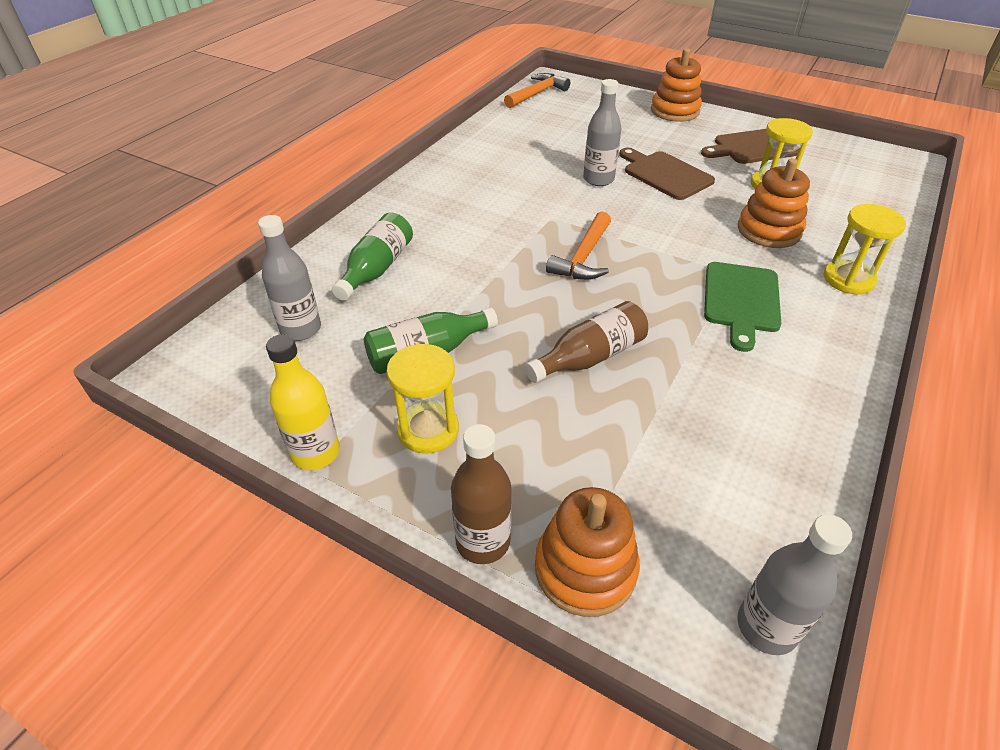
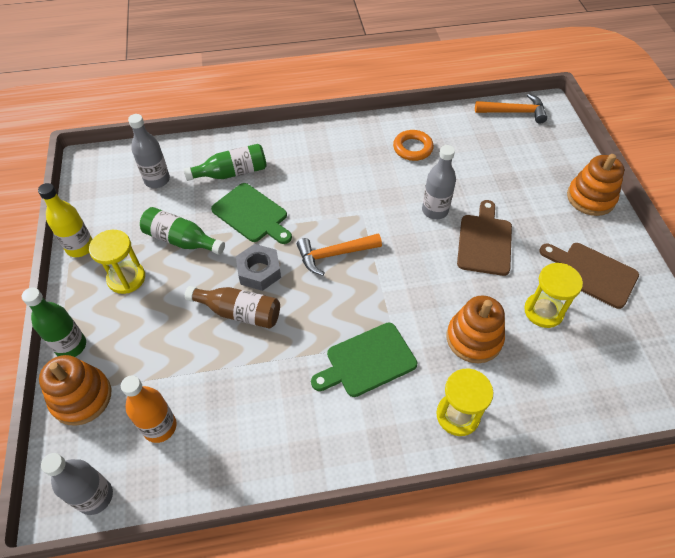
camera: 50 degrees right, 10 degrees up
(459, 283) = (252, 214): none -> green cutting board
(483, 541) = (71, 346): brown bottle -> green bottle
(507, 154) = (412, 148): none -> orange ring
(547, 316) = (259, 271): none -> grey nut
(701, 504) = (160, 427): none -> orange bottle

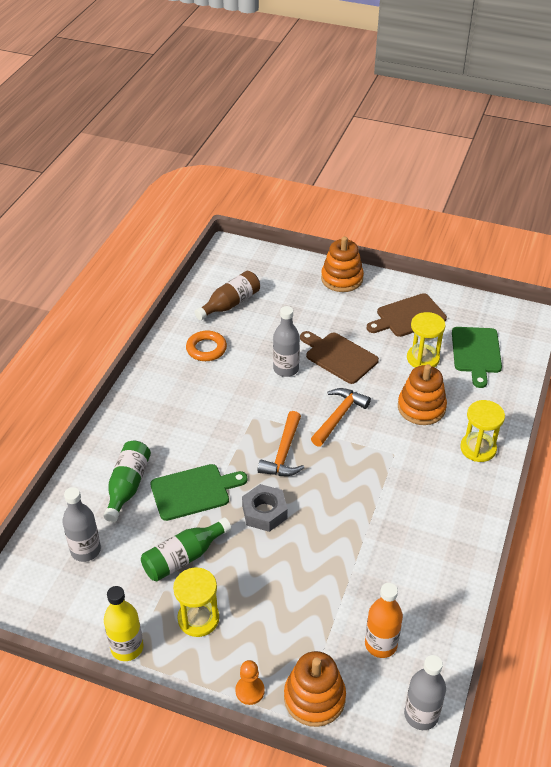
camera: 60 degrees left, 10 degrees down
(71, 346) = (250, 691): green bottle -> orange pawn
(239, 312) = (299, 544): brown bottle -> brown bottle (230, 304)
(367, 361) = (402, 479): green cutting board -> green cutting board (476, 353)
(514, 112) = (220, 269): orange hammer -> orange hammer (339, 416)

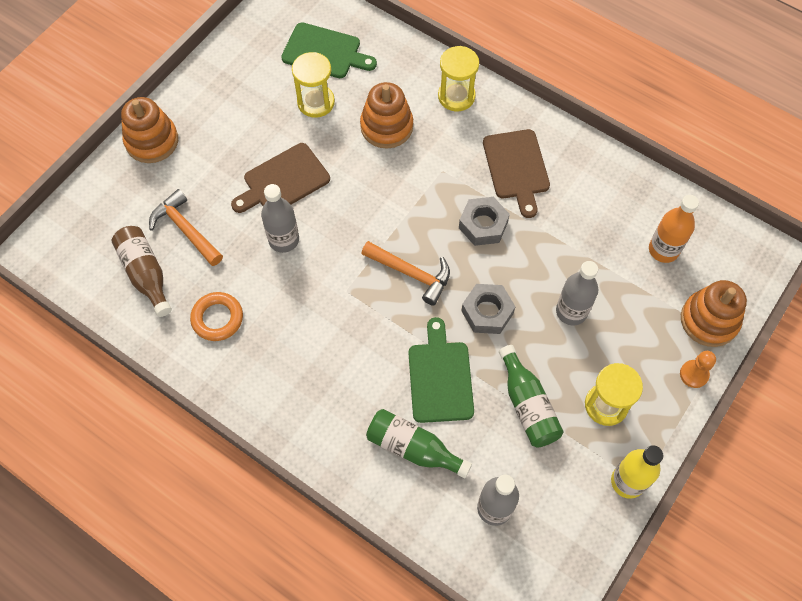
camera: 75 degrees left, 20 degrees up
(339, 416) = (374, 206): orange hammer -> orange hammer (186, 229)
(350, 493) = (483, 225): none -> grey nut
(408, 316) = (244, 95): brown cutting board -> brown cutting board (516, 168)
(421, 715) = (737, 239): grey bottle -> grey bottle (571, 311)

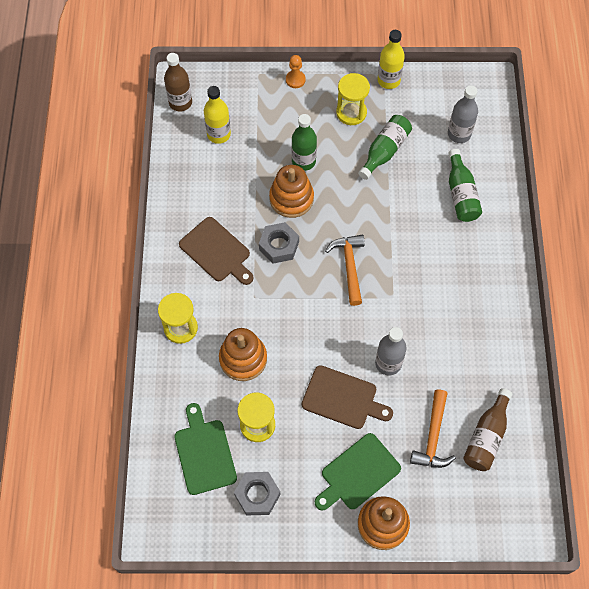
camera: 125 degrees left, 0 degrees up
(217, 318) = (477, 363): orange ring -> none
(440, 377) = (406, 206): green cutting board -> green cutting board (357, 473)
(487, 312) = (341, 206): grey nut -> grey nut (257, 495)
(516, 168) = (217, 251): brown cutting board -> brown cutting board turned 90 degrees clockwise
(571, 311) = (303, 161): grey bottle -> green bottle
(663, 250) = (219, 134): orange bottle -> yellow bottle
(709, 320) = (252, 88): orange stacking toy -> orange stacking toy (291, 198)
(732, 237) = (180, 102): none -> brown bottle

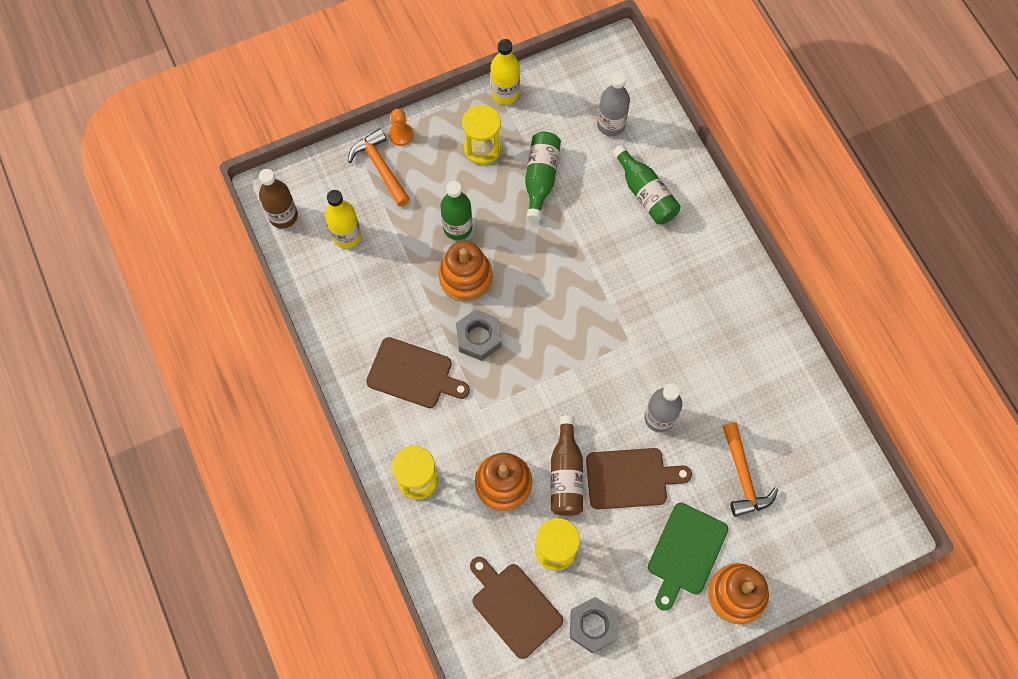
camera: 25 degrees left, 5 degrees up
(204, 453) = (514, 607): green cutting board -> brown cutting board
(349, 266) = (566, 327): orange hammer -> orange hammer (380, 167)
(486, 436) = (796, 451): brown bottle -> brown bottle (566, 474)

